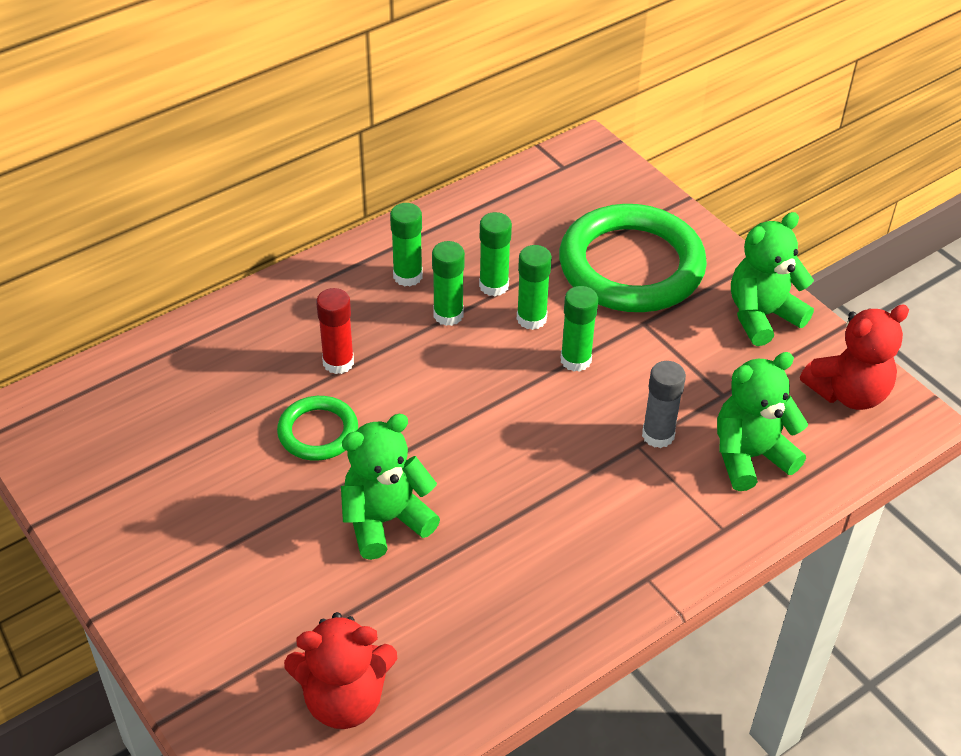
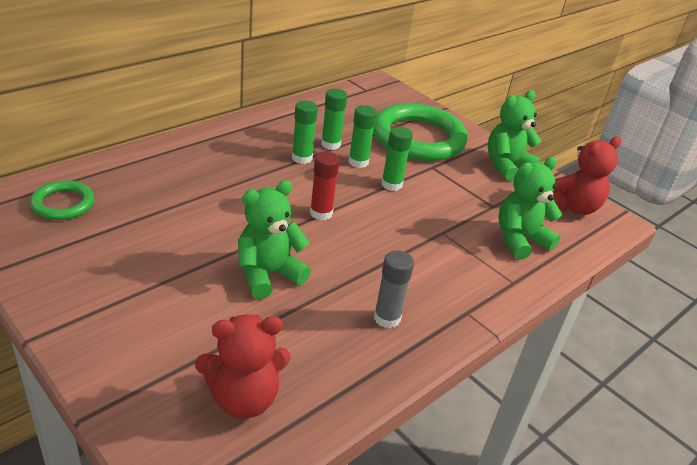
camera: 10 degrees left, 10 degrees down
(318, 432) = (214, 220): green ring -> green ring (63, 204)
(338, 362) = (227, 181): red glue stick -> red glue stick (321, 213)
(408, 276) = (272, 137): green glue stick -> none
(658, 435) = (455, 227): grey glue stick -> grey glue stick (387, 318)

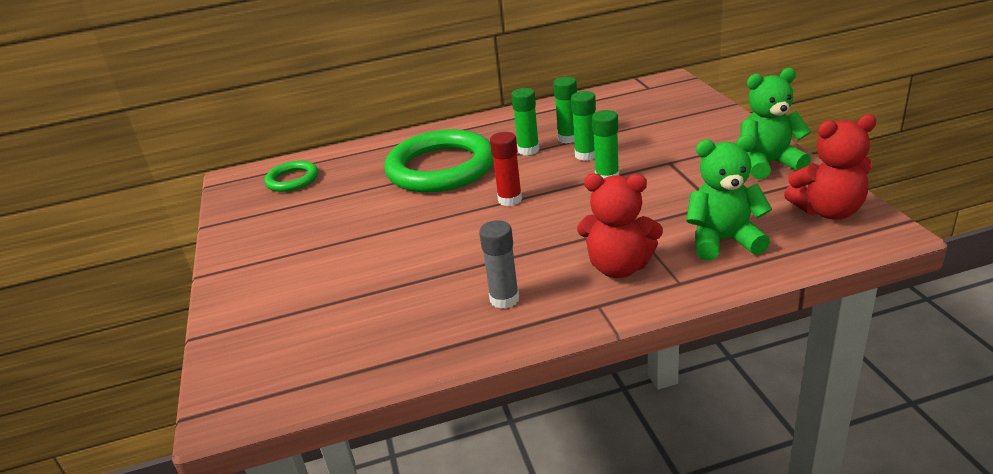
camera: 35 degrees right, 5 degrees down
(243, 398) = (319, 346): red teddy bear -> red teddy bear (619, 267)
(268, 274) = (418, 248): green teddy bear -> none
(418, 138) = (674, 134): green ring -> green ring (441, 168)

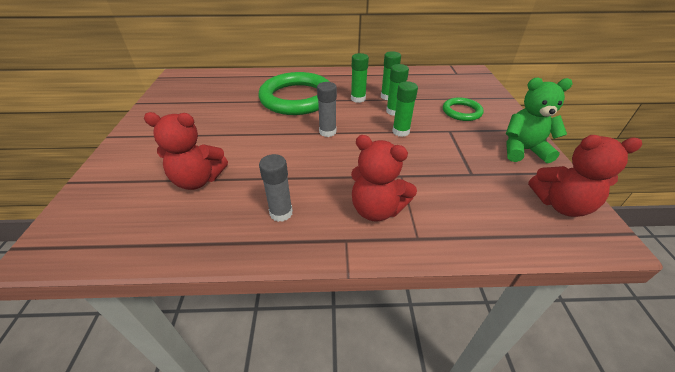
camera: 10 degrees right, 10 degrees up
(292, 180) = (207, 85): green ring -> green ring (461, 112)
(371, 293) = (198, 180): none -> red teddy bear
(510, 200) = (327, 132): red glue stick -> grey glue stick
(723, 241) = (466, 208): green teddy bear -> none

